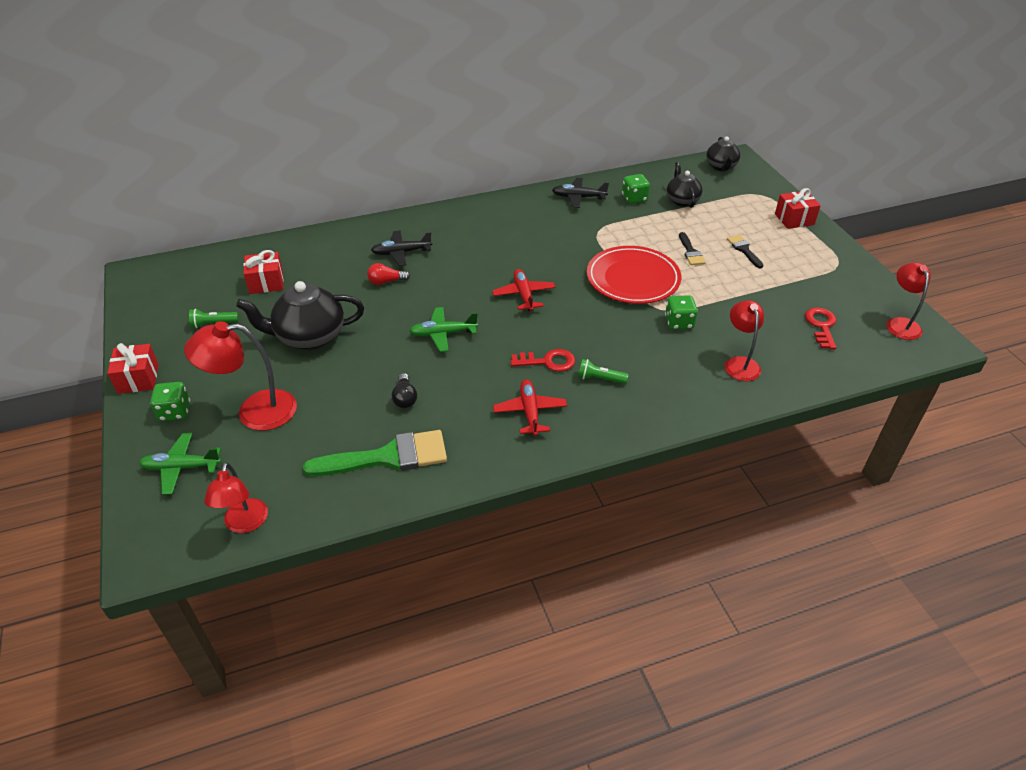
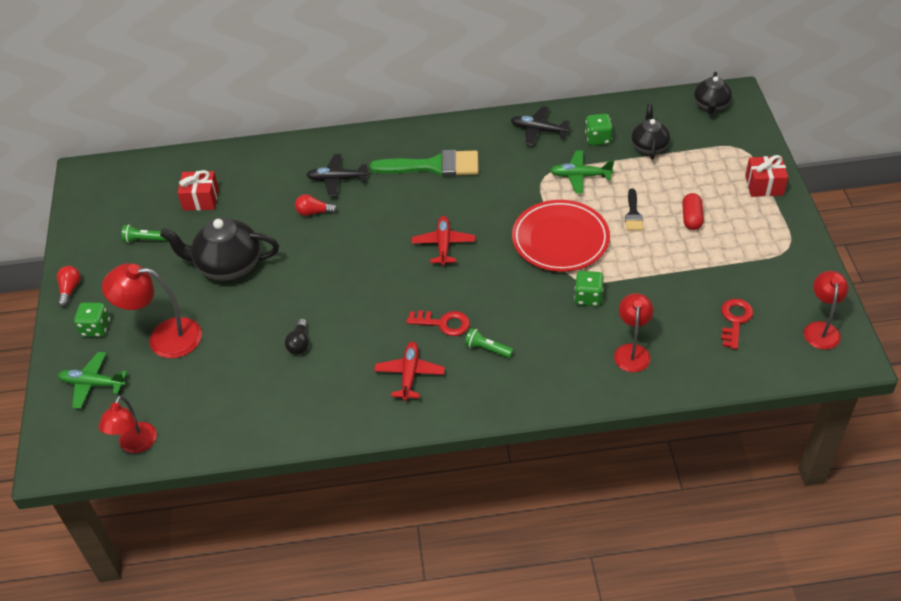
camera: 15 degrees right, 5 degrees up
(138, 379) = (70, 290): red gift -> red light bulb
(388, 457) = (269, 400): green brush -> green brush (434, 166)
(443, 334) = (352, 279): green plane -> green plane (580, 176)
(744, 250) = (691, 218): black brush -> red capsule

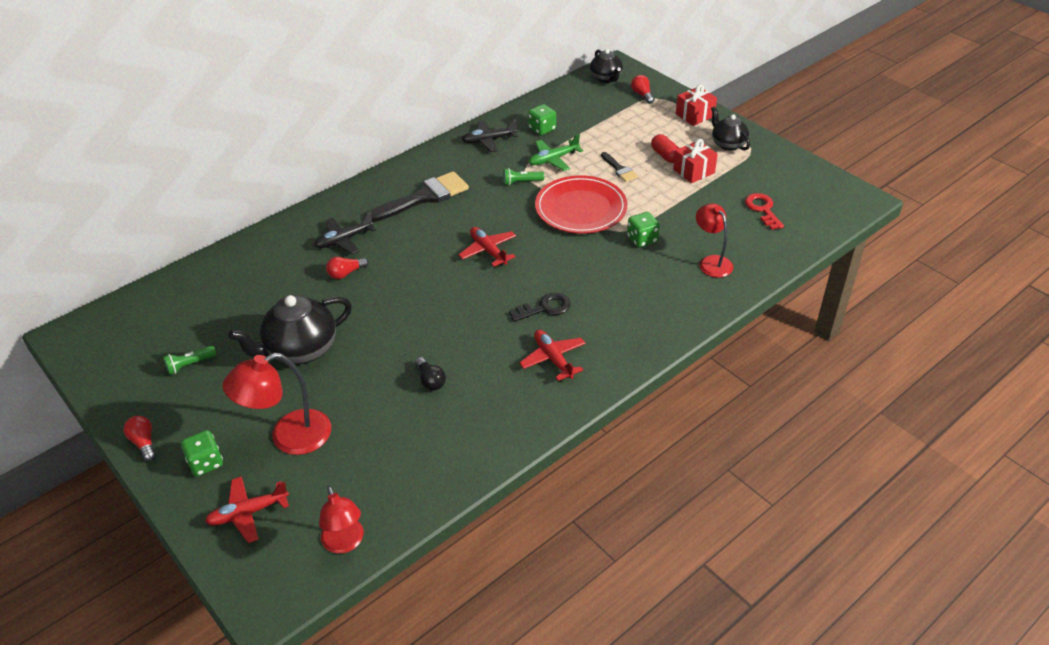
camera: 35 degrees left, 5 degrees down
(92, 384) = (248, 513): green plane -> red plane
(201, 199) = (220, 307): red gift -> red gift (694, 171)
(434, 166) = (424, 197): green brush -> black brush
(443, 323) = (544, 308): red key -> black key
(487, 349) = (599, 311): green flashlight -> green flashlight (521, 182)
(649, 147) = (587, 121): black teapot -> black teapot (728, 144)
(731, 140) = (642, 95): none -> red light bulb
(821, 329) = (824, 190): red lamp -> none

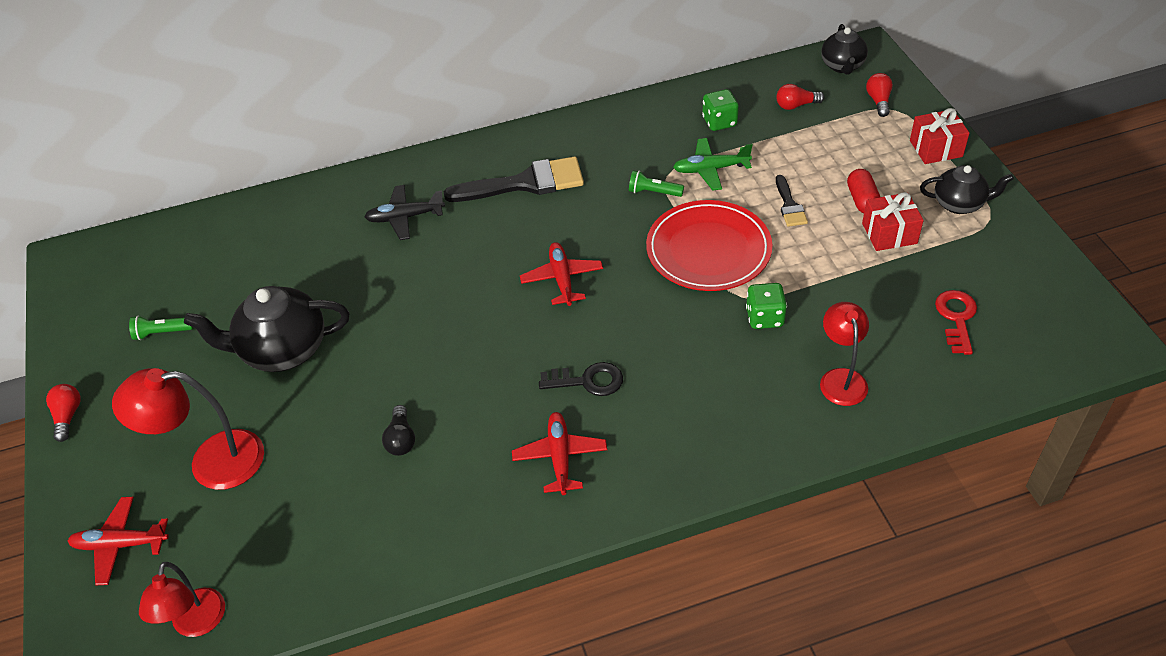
camera: 25 degrees right, 5 degrees up
(206, 463) = (113, 464): green dice -> none
(346, 273) = (384, 263): red light bulb -> red light bulb (796, 105)
(488, 140) = (644, 122): black plane -> none
(728, 144) = (959, 204): black teapot -> black teapot turned 105 degrees clockwise

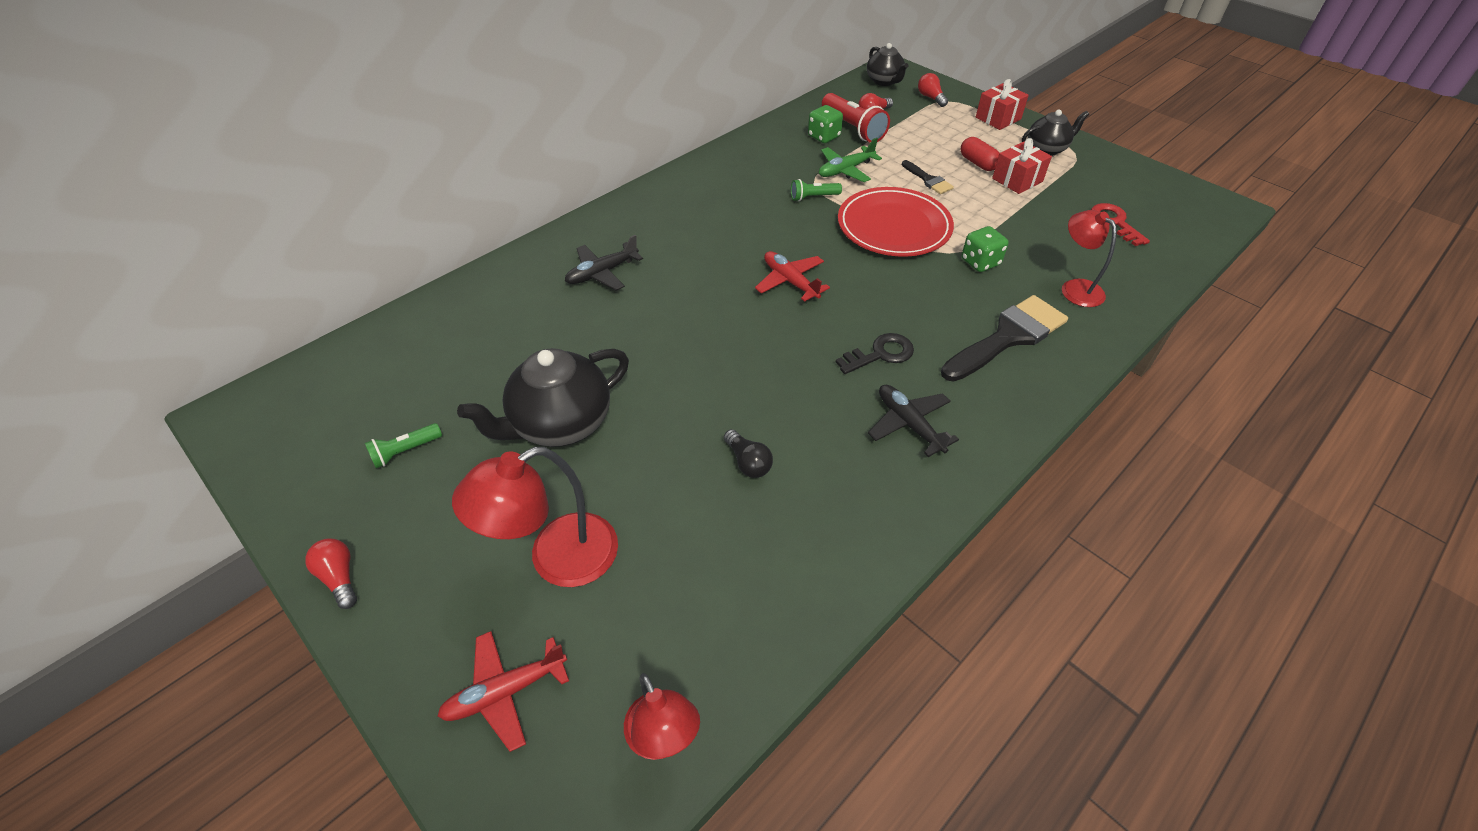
camera: 30 degrees left, 0 degrees up
(525, 183) = (696, 218): black brush -> black brush (1008, 337)
(560, 457) = (909, 424): red plane -> black plane
(759, 120) = (853, 128): none -> red flashlight

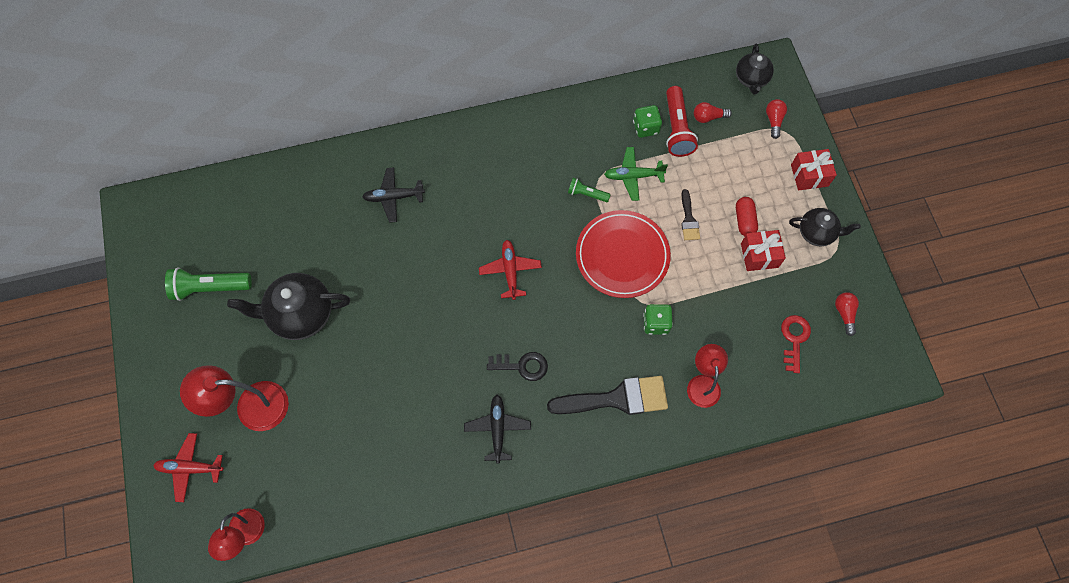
camera: 30 degrees right, 20 degrees up
(340, 577) = (145, 356): red light bulb -> red light bulb (844, 313)
(405, 451) = (210, 288): green flashlight -> green flashlight, size x1.79
(748, 462) = (386, 402): black light bulb -> none

